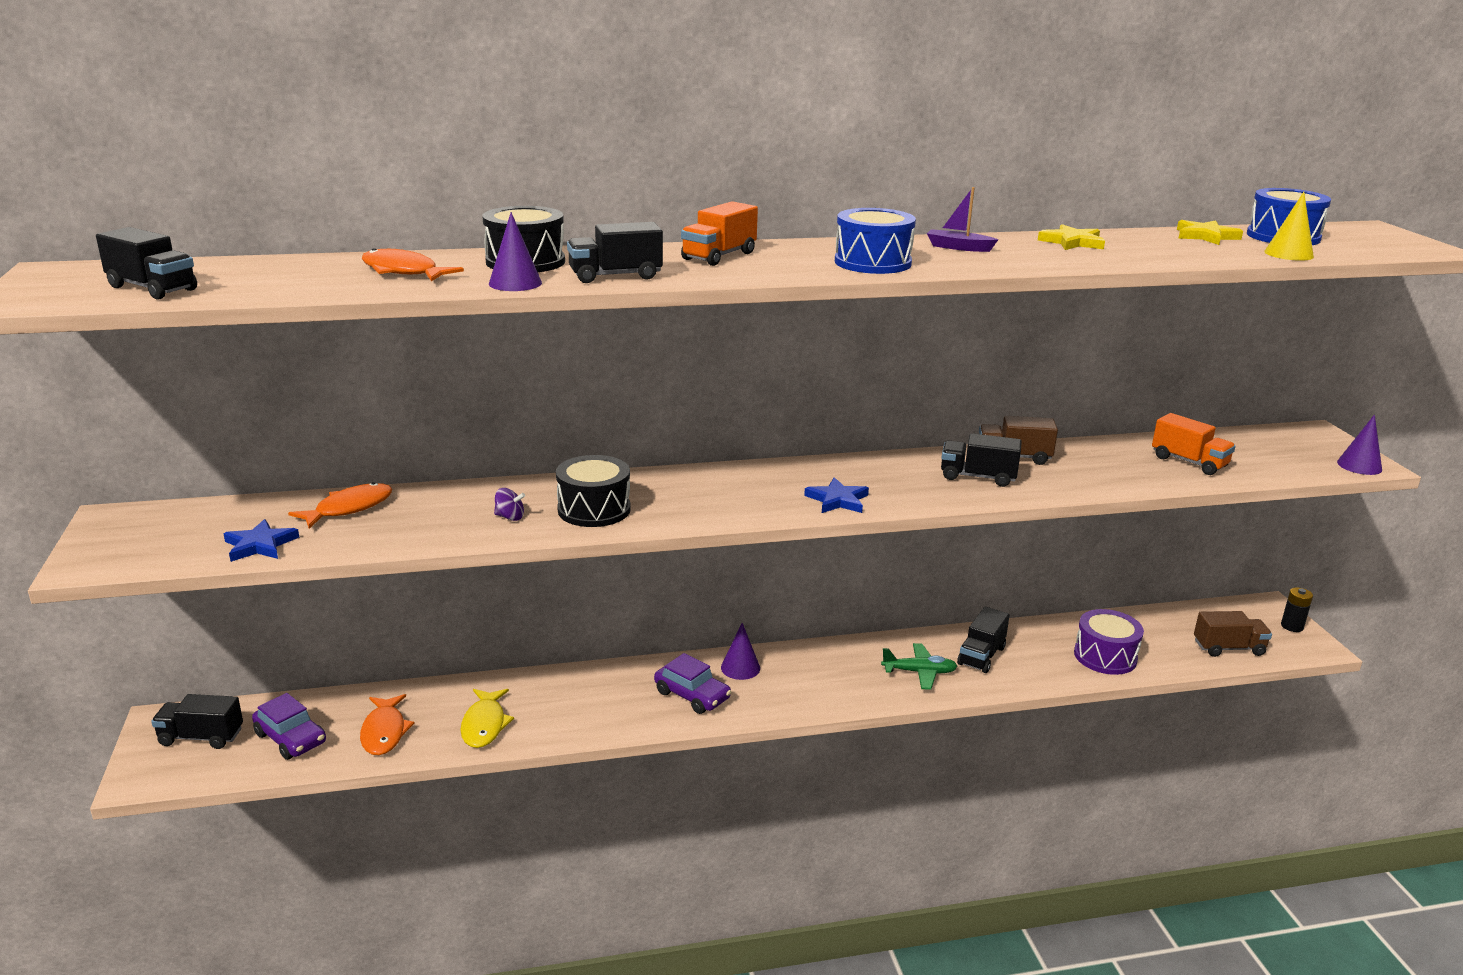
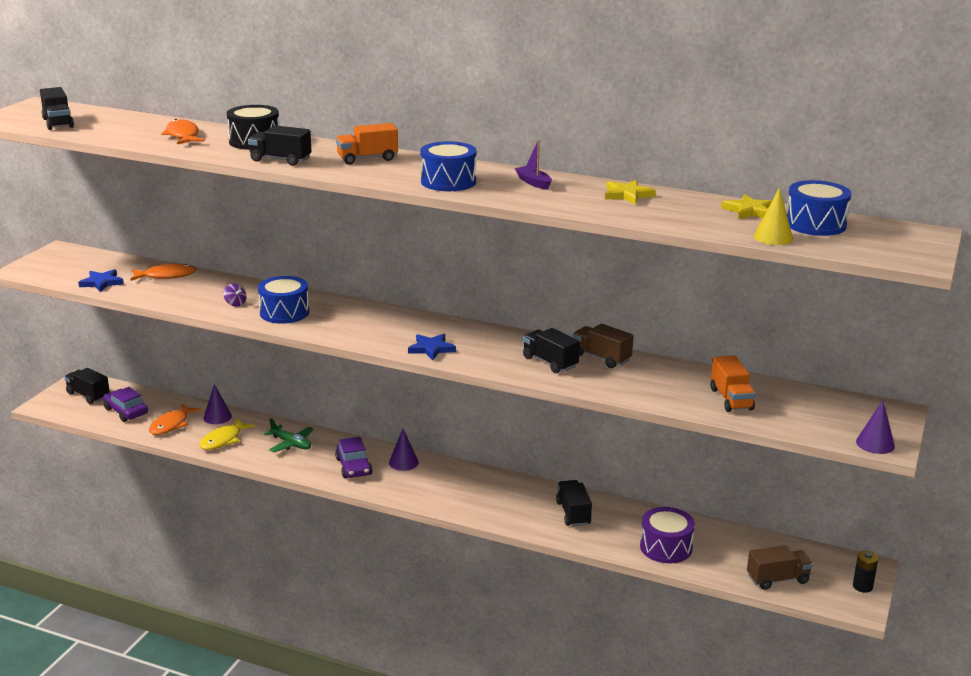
camera: 35 degrees right, 0 degrees up
(291, 738) = (126, 411): purple car -> purple car turned 150 degrees clockwise
(515, 283) = (221, 154): purple cone -> purple cone (217, 417)
(594, 509) = (284, 312): black drum -> blue drum
(919, 672) = (514, 507): green plane -> green plane (291, 444)
(981, 656) = (573, 513): black truck -> black truck turned 105 degrees clockwise
(1228, 648) = (777, 579): brown truck -> brown truck turned 45 degrees counterclockwise

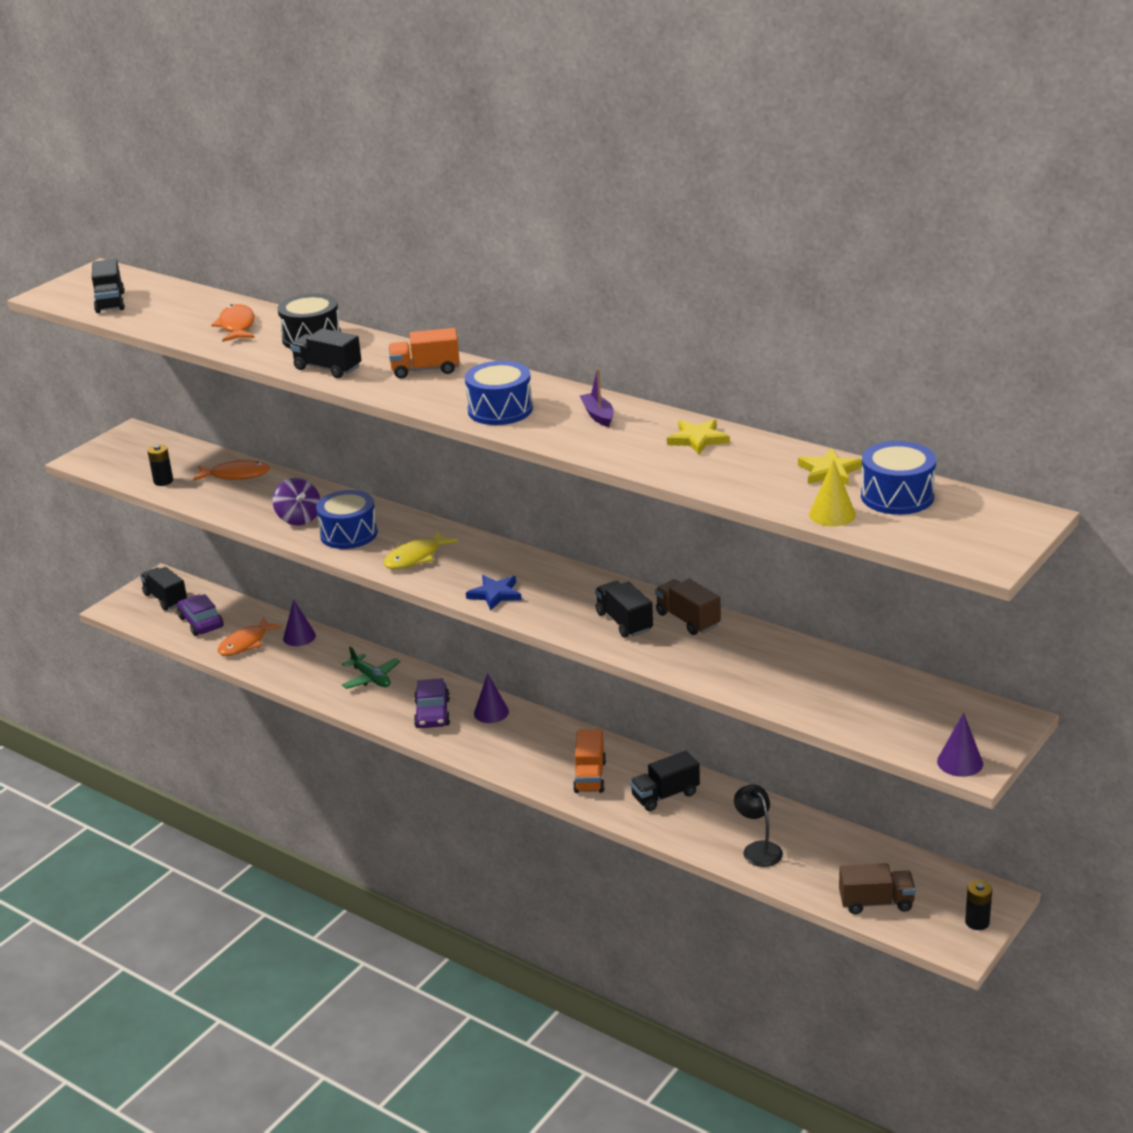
camera: 15 degrees right, 5 degrees up
(102, 283) = (163, 481): blue star -> black battery
(223, 440) = (297, 667): yellow fish -> yellow fish (416, 557)
(235, 304) = (299, 518): purple spinning top -> purple spinning top, size x1.73
(573, 513) = (665, 795): black truck -> black truck turned 120 degrees counterclockwise
(666, 547) = (758, 849): purple drum -> black lamp
(731, 399) = (816, 688): orange truck -> orange truck (590, 776)

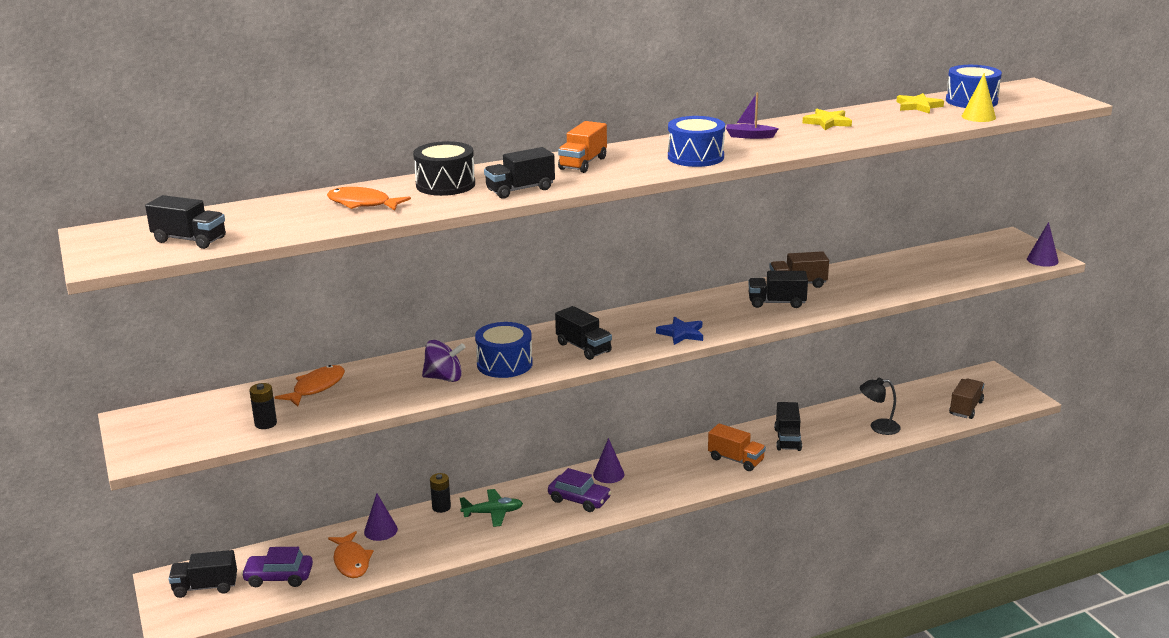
camera: 60 degrees left, 5 degrees down
(416, 557) = (583, 348): yellow fish -> black truck
(977, 922) = (1008, 386): black battery -> black battery (441, 507)

